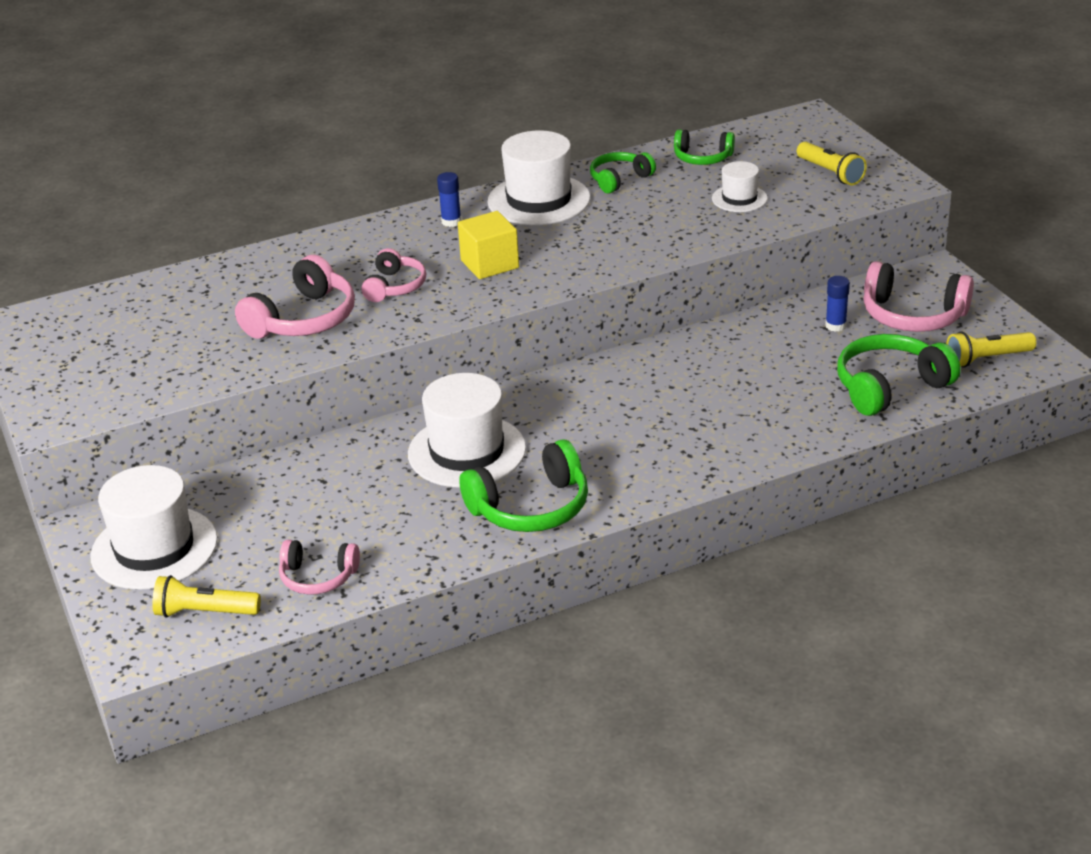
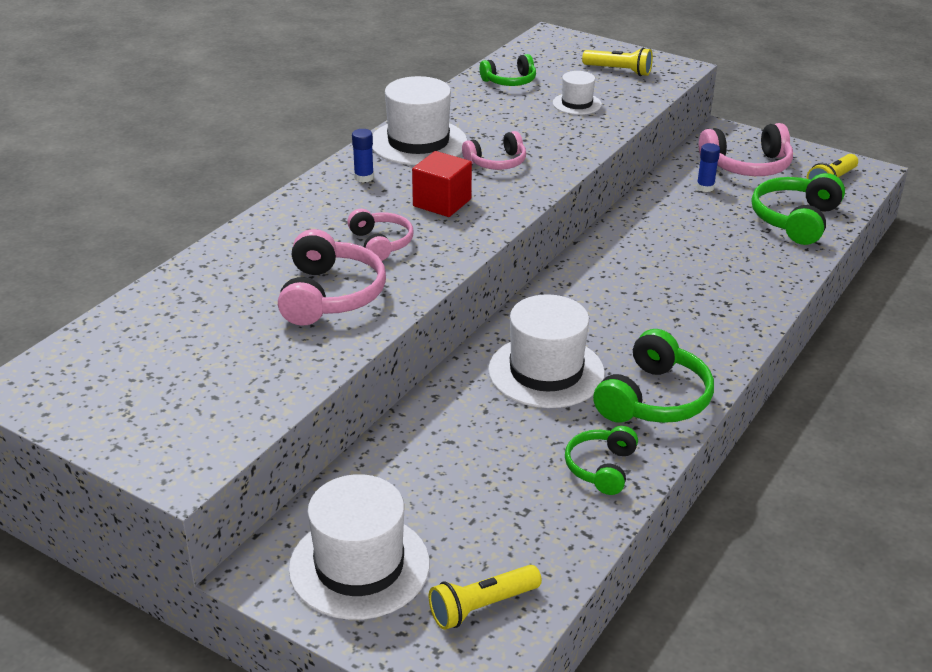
camera: 35 degrees left, 0 degrees up
(318, 577) = (548, 529): pink headphones -> pink headphones (496, 162)
(489, 264) = (442, 203): yellow cube -> red cube
(619, 179) = (465, 111): green headphones -> green headphones (601, 468)

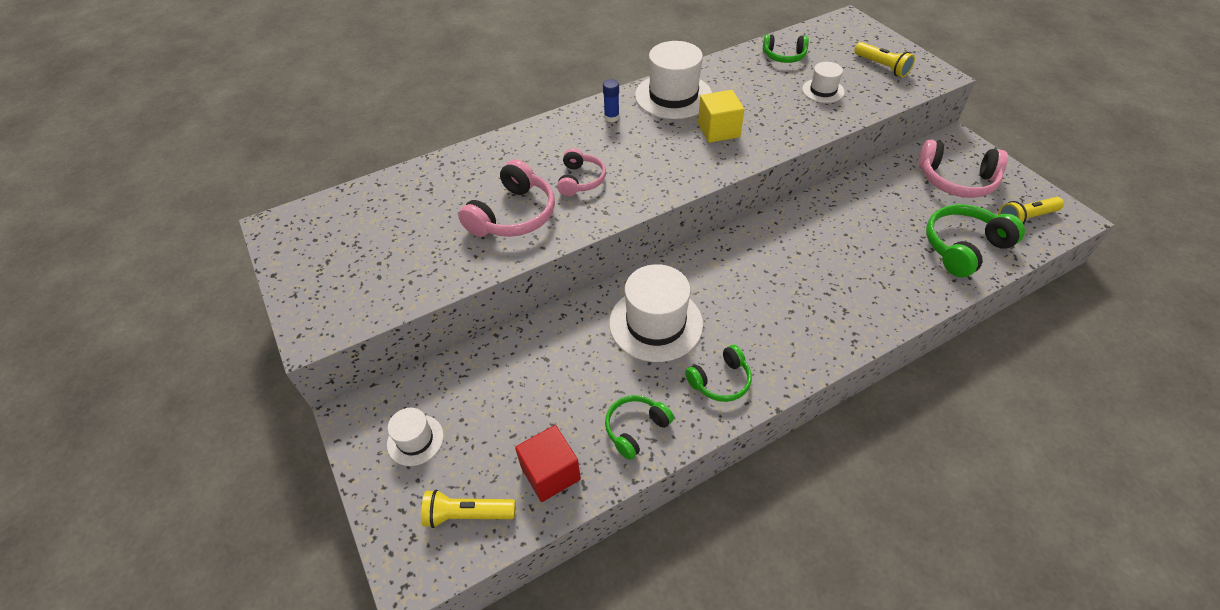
camera: 30 degrees right, 15 degrees up
(359, 566) = (415, 440): white hat -> white hat, size x0.53
(442, 203) = (650, 156): red cube -> red cube (550, 473)
(496, 162) = (718, 130): pink headphones -> yellow cube
(653, 399) = (720, 381): green headphones -> green headphones, size x0.62
(705, 187) = (903, 191): blue glue stick -> none

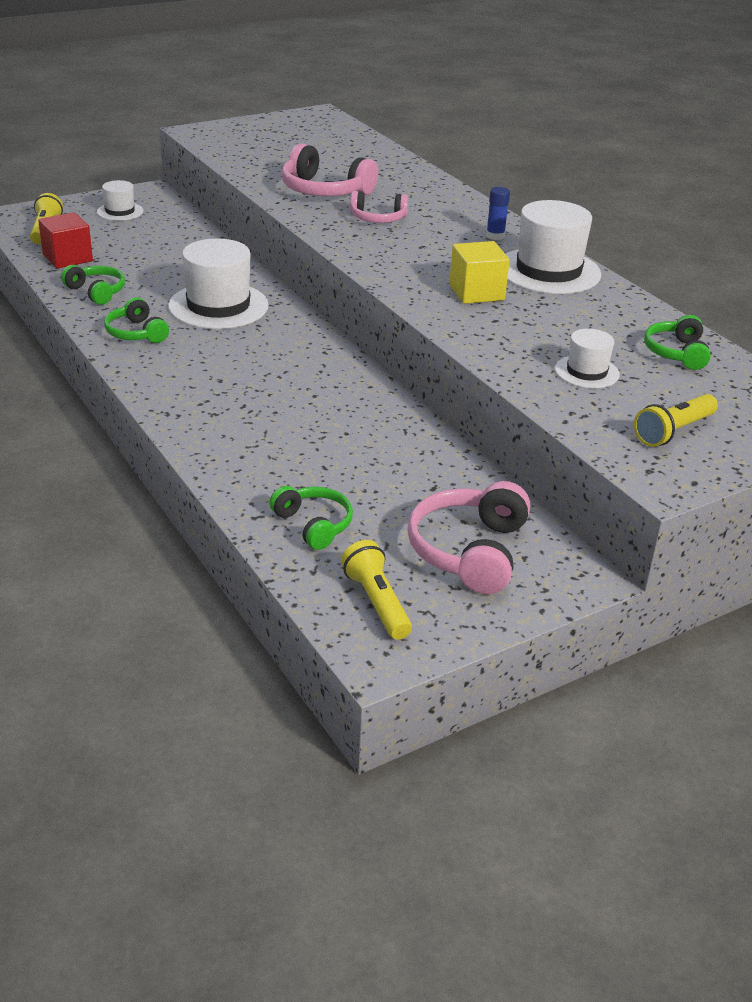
camera: 85 degrees right, 15 degrees down
(964, 247) = (313, 525): green headphones -> green headphones, size x0.62

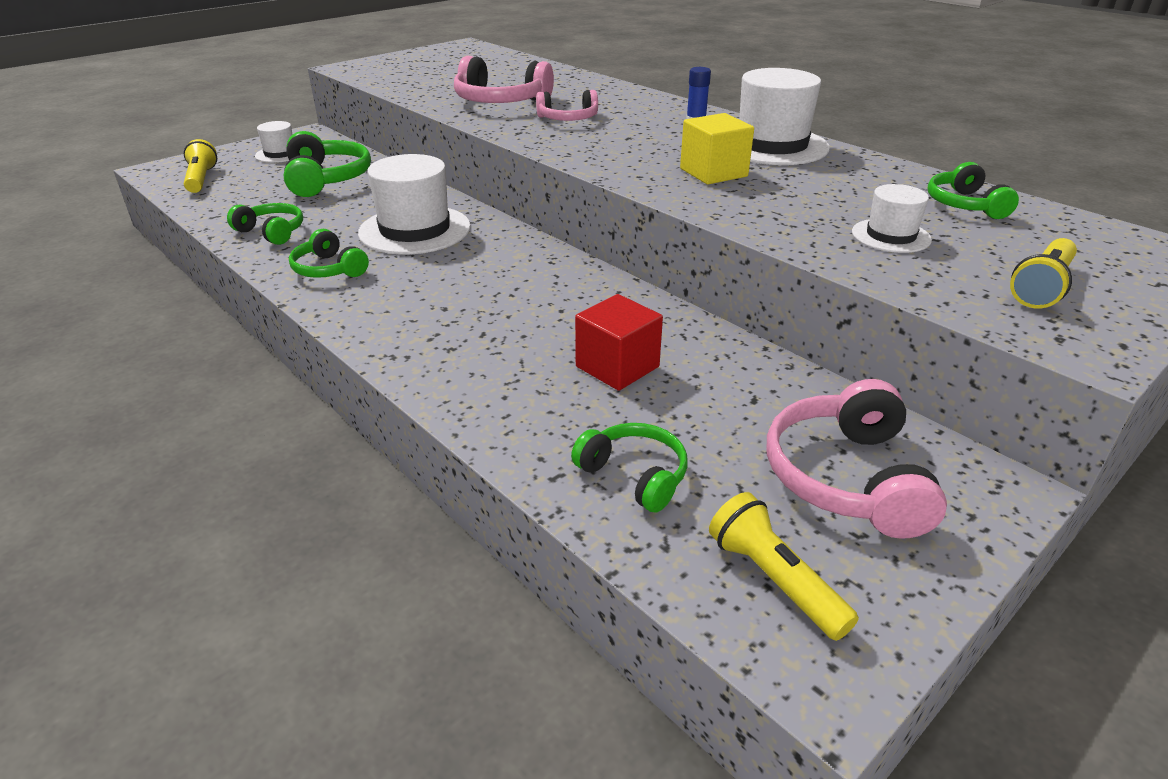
camera: 10 degrees left, 0 degrees up
(68, 258) = (231, 202): red cube -> red cube (617, 367)
(155, 244) = (326, 179): none -> green headphones

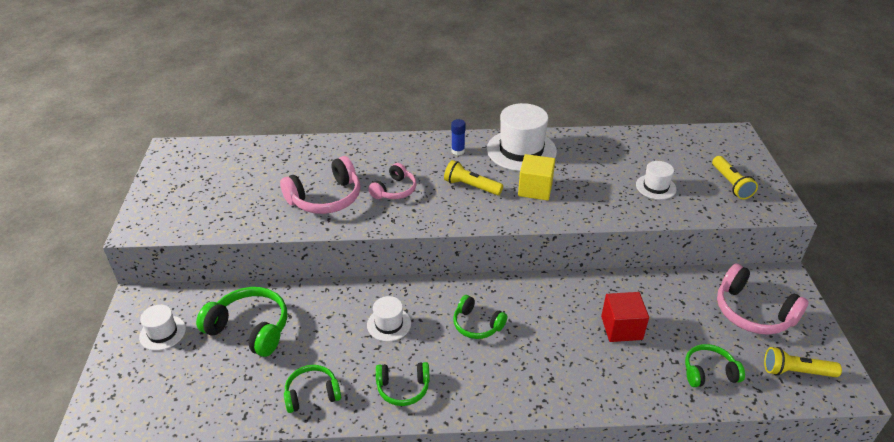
camera: 50 degrees left, 5 degrees up
(201, 179) = (156, 398): yellow flashlight -> yellow flashlight (471, 186)
(415, 230) = (389, 324): white hat -> white hat, size x0.53
(965, 205) = (645, 147): green headphones -> green headphones (477, 324)

